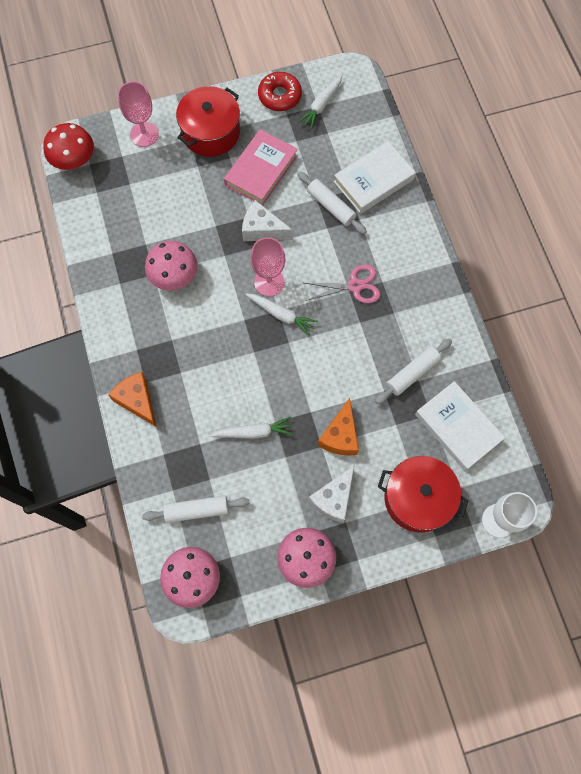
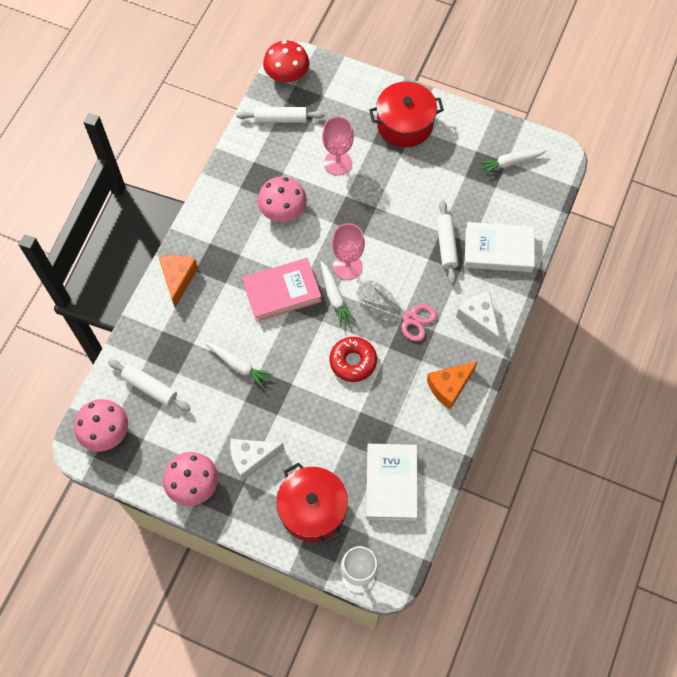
camera: 40 degrees right, 5 degrees down
(144, 134) = (354, 91): pink goblet -> pink goblet (337, 163)
(261, 171) = (417, 180): pink book -> pink book (282, 292)
(262, 230) = (378, 224): white cheese -> white cheese (479, 319)
(279, 96) = (483, 133): red donut -> red donut (353, 361)
(340, 436) = (297, 418): orange cheese -> orange cheese (449, 386)
(412, 373) = (393, 416): white rolling pin -> white rolling pin (281, 119)

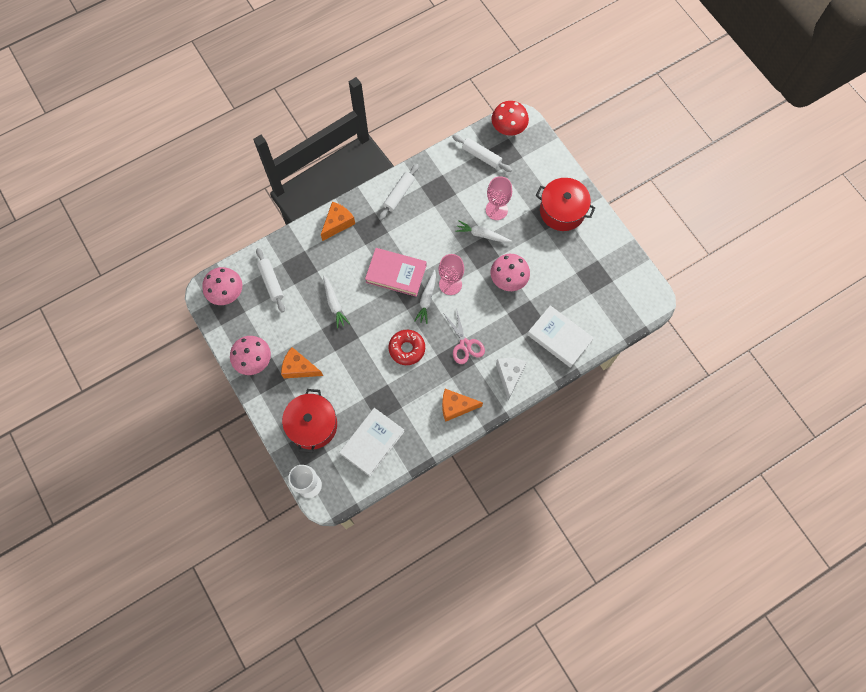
camera: 35 degrees right, 5 degrees up
(251, 458) = (299, 368): white cheese -> orange cheese
(283, 210) = (437, 219): pink mushroom -> pink mushroom (508, 278)
(446, 245) = (526, 312): white rolling pin -> white rolling pin (399, 194)
(510, 163) = (614, 283): white carrot -> white carrot (482, 235)

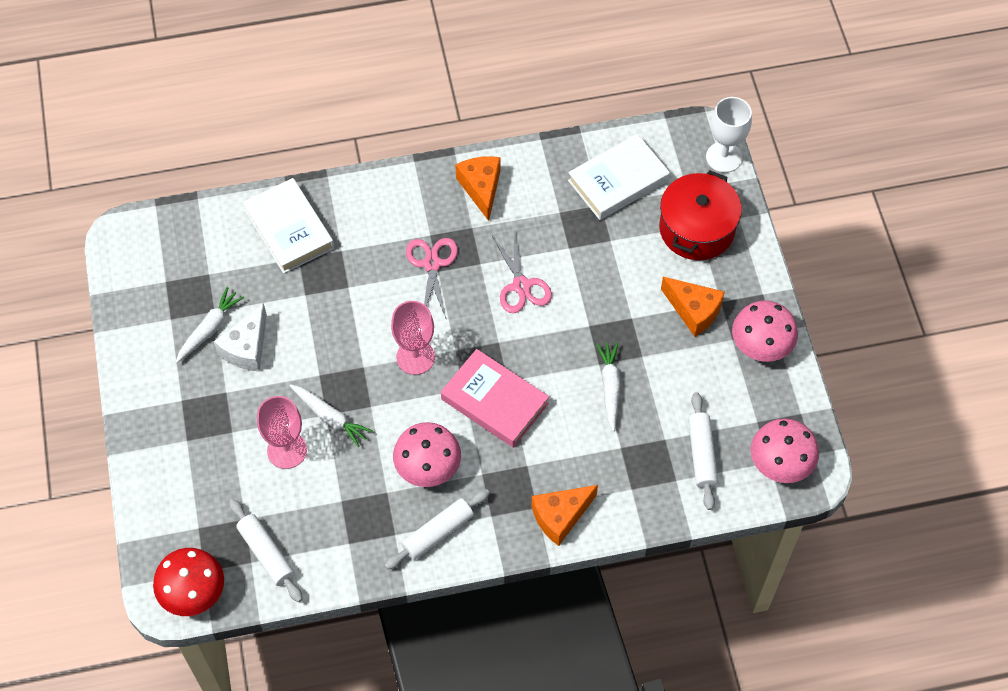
camera: 160 degrees left, 10 degrees down
(407, 349) = (521, 286): red donut -> pink scissors
(427, 299) = (461, 347): white carrot -> white carrot (209, 329)
(456, 406) = (481, 188): orange cheese -> orange cheese turned 120 degrees counterclockwise
(508, 278) = (321, 336): pink mushroom -> pink mushroom (428, 466)
(509, 375) = (386, 203): white cheese -> white cheese (247, 348)
(562, 211) = (182, 412): red pot -> none

